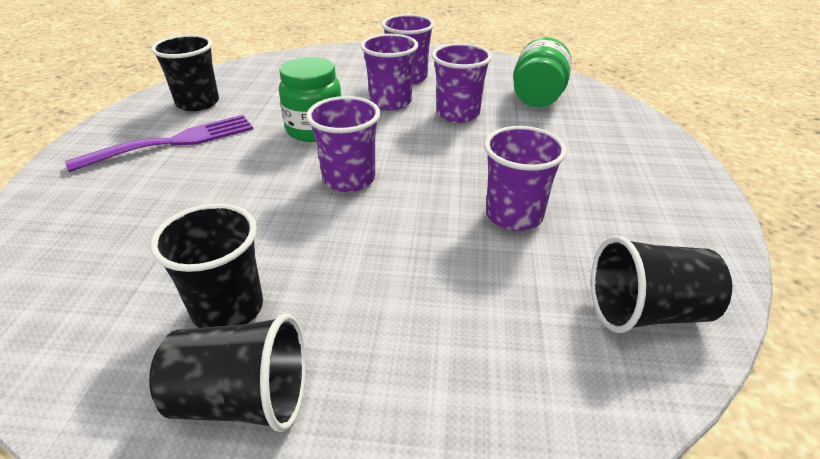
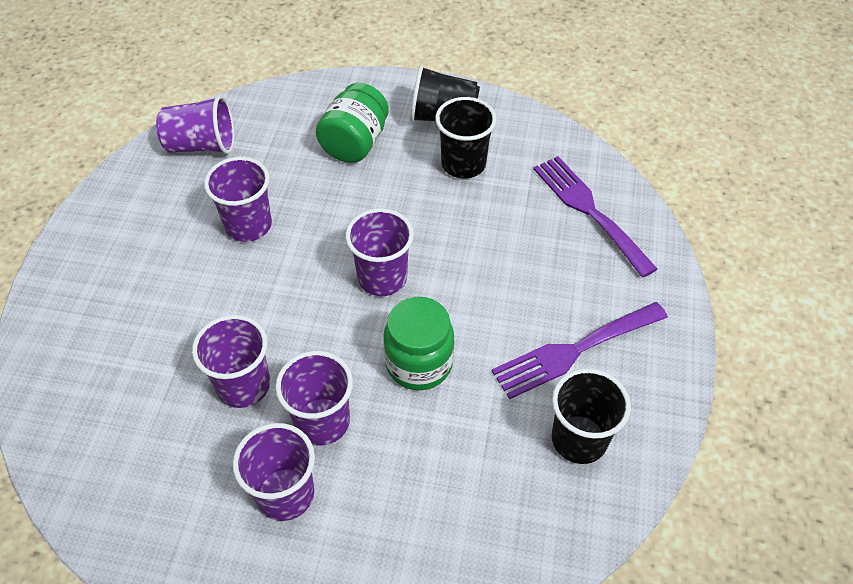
camera: 175 degrees left, 15 degrees up
(74, 256) = (589, 210): none -> purple fork
(537, 97) = (124, 418): green jar -> green jar (355, 143)
(647, 312) = (202, 145): black cup -> purple cup

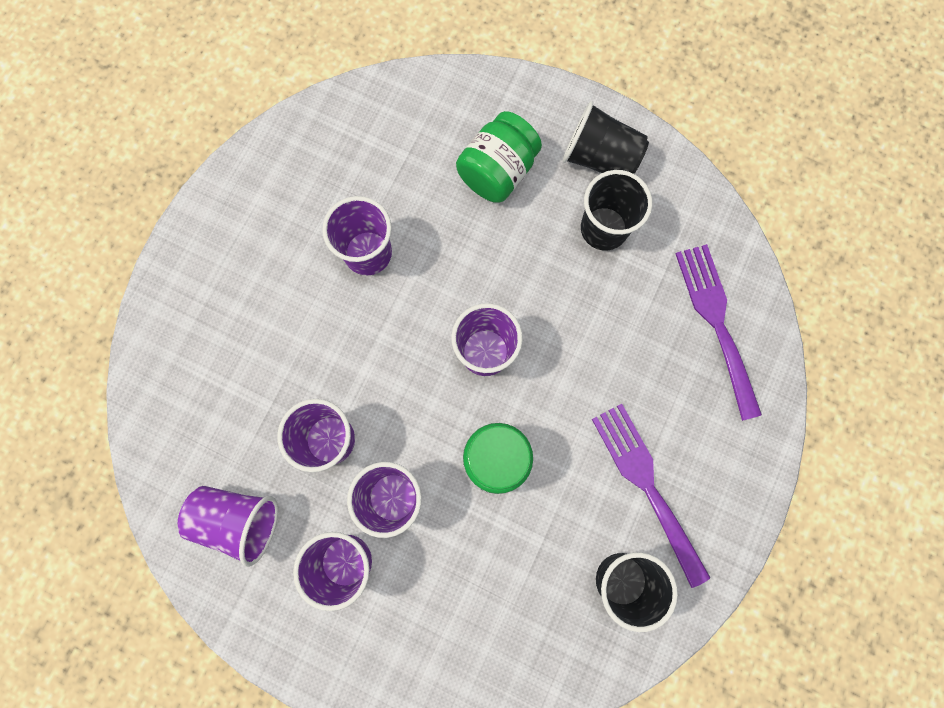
camera: 15 degrees right, 25 degrees up
(202, 145) = (339, 135): purple cup -> purple cup (239, 520)
(574, 351) = (646, 485): purple fork -> purple fork turned 75 degrees clockwise

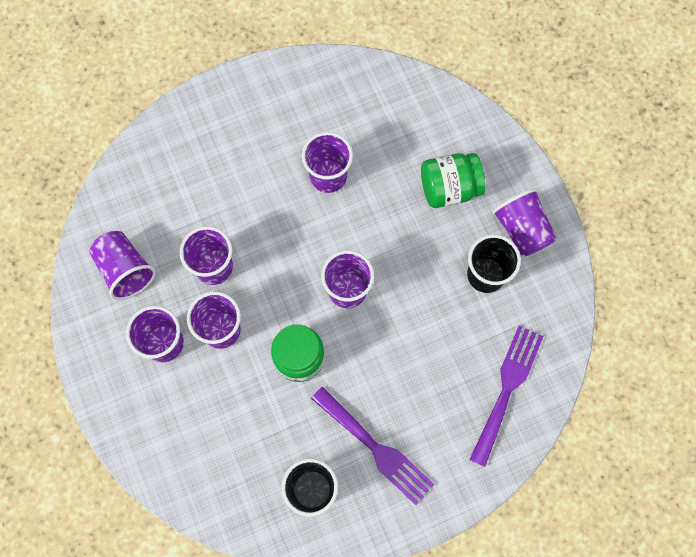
camera: 40 degrees right, 5 degrees down
(599, 158) = (522, 230): black cup -> purple cup
(646, 485) = (376, 448): purple fork -> purple fork turned 120 degrees clockwise

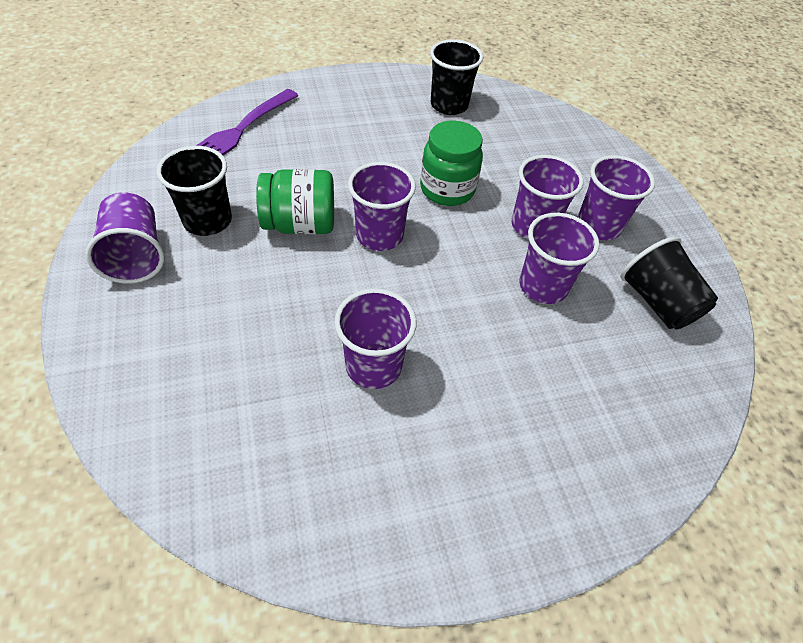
camera: 175 degrees left, 20 degrees down
(125, 270) = (657, 302): purple cup -> black cup
(376, 448) = (383, 118): purple fork -> none
(449, 188) = (205, 319): green jar -> green jar (300, 224)

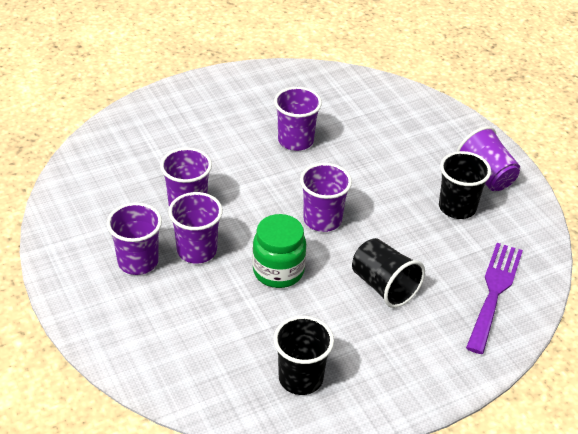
camera: 170 degrees right, 10 degrees down
(300, 224) = (387, 217): green jar -> none
(657, 302) = (98, 207): black cup -> black cup (384, 286)

